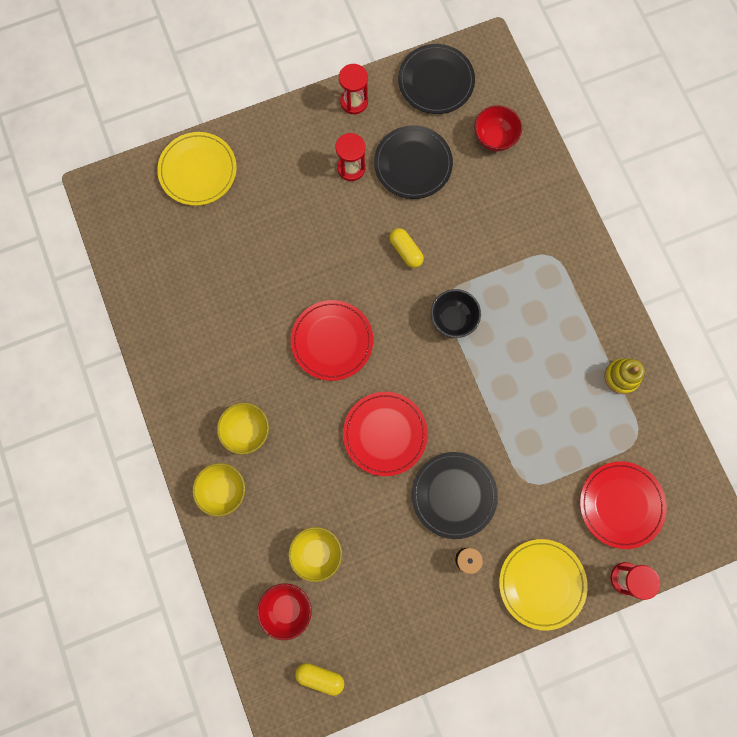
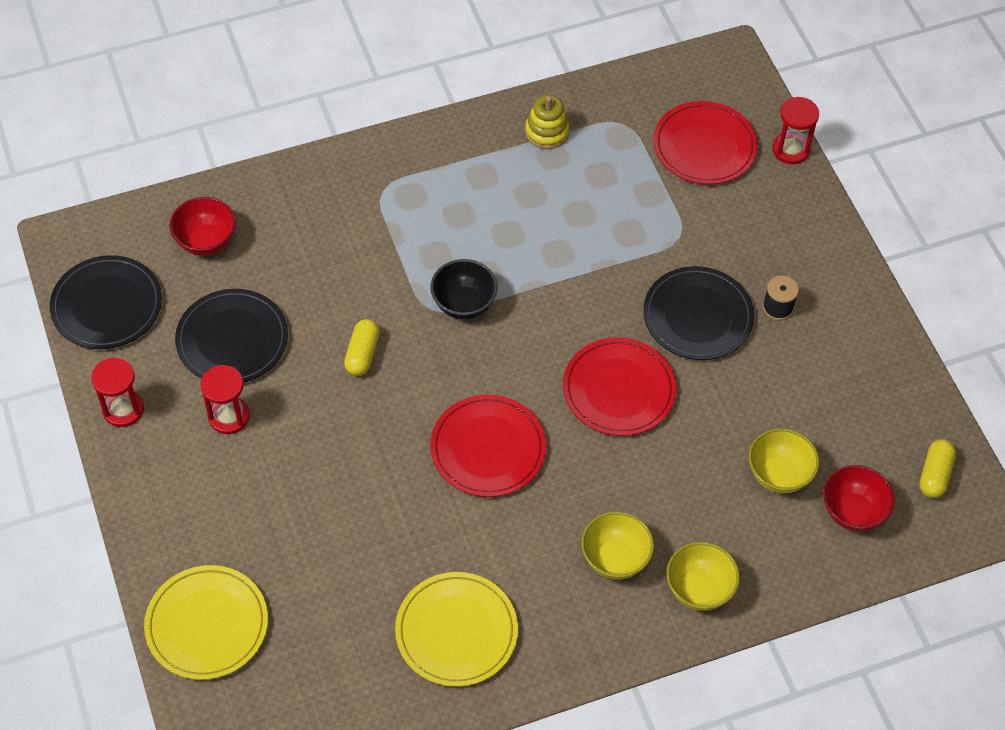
camera: 90 degrees left, 20 degrees down
(406, 251) = (362, 354): yellow capsule -> yellow capsule turned 45 degrees counterclockwise
(541, 583) = (802, 232): yellow plate -> yellow plate (456, 631)

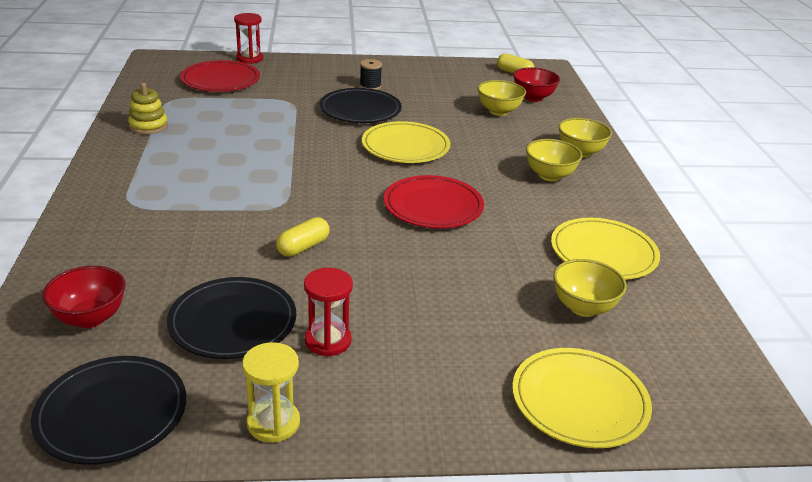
camera: 75 degrees left, 25 degrees down
(123, 409) = (273, 423): red hourglass -> yellow hourglass
(346, 618) = (583, 307): none -> yellow bowl
(362, 354) = (303, 247): yellow capsule -> yellow capsule turned 75 degrees counterclockwise
(463, 304) = (285, 190): black bowl -> none
(619, 389) = (405, 146): red plate -> yellow plate

